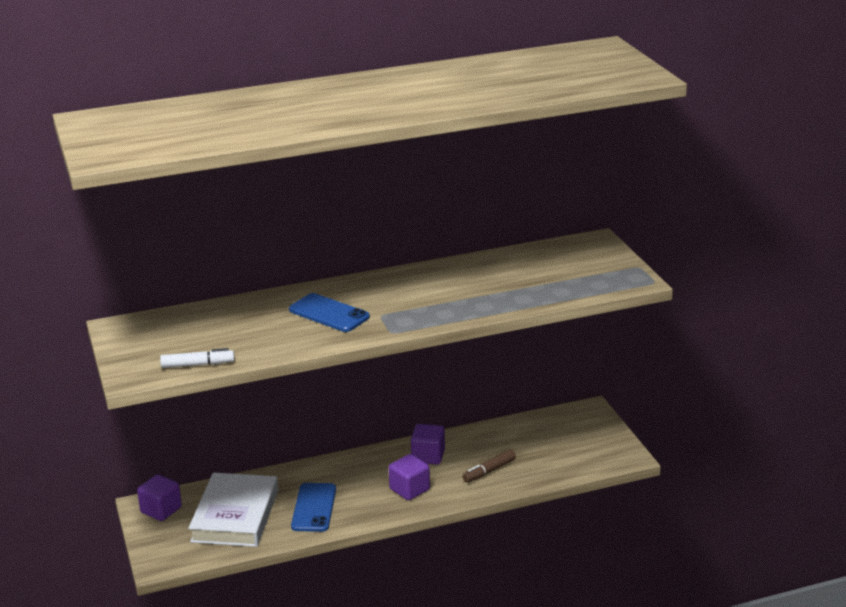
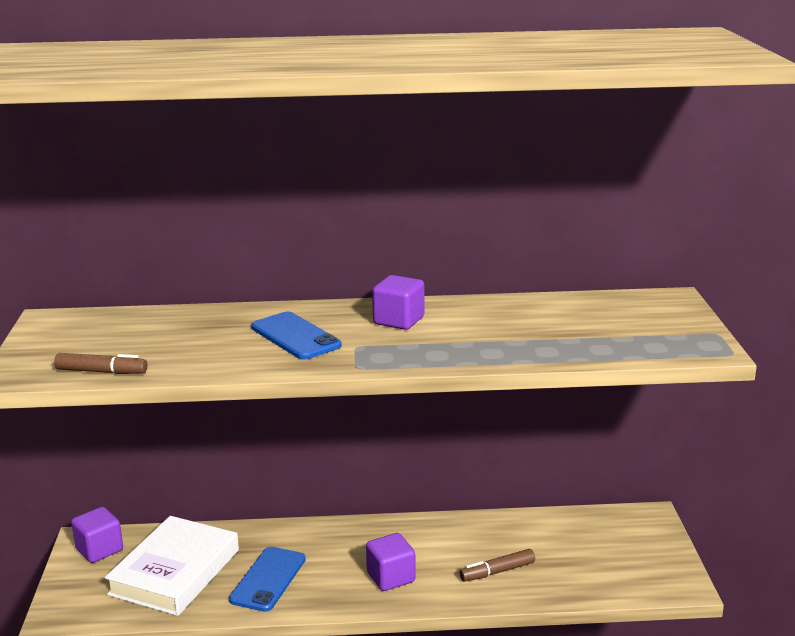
camera: 15 degrees right, 5 degrees down
(198, 365) = (101, 372): white marker -> brown marker
(428, 456) = (430, 540): purple cube -> purple cube (399, 320)

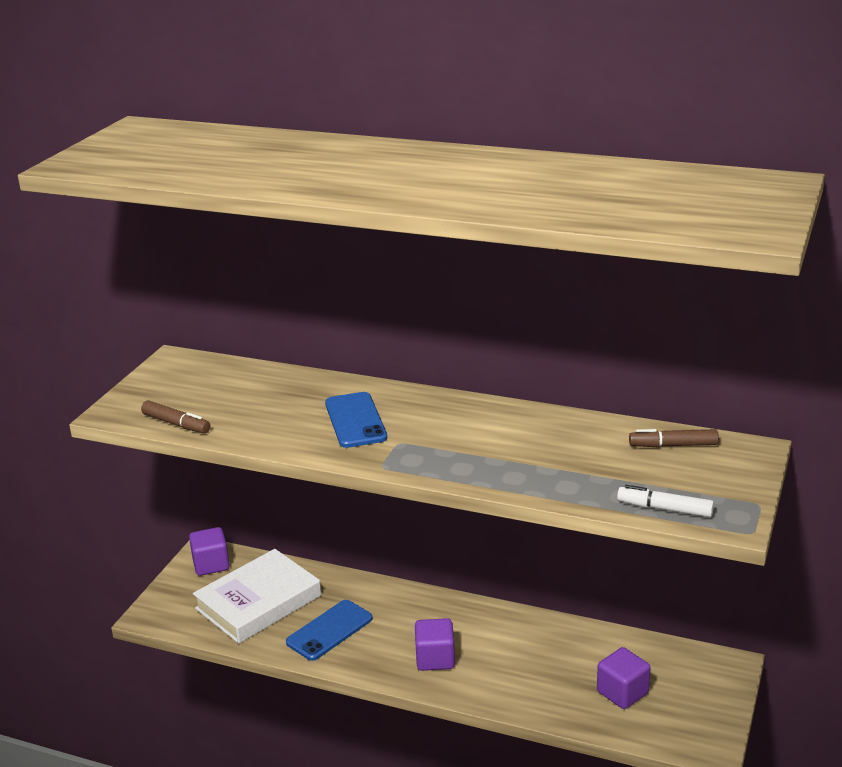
camera: 25 degrees right, 5 degrees up
(399, 320) = (459, 422): purple cube -> purple cube (622, 692)
(497, 571) = (535, 681): brown marker -> brown marker (673, 445)
(646, 351) = (664, 509): none -> white marker

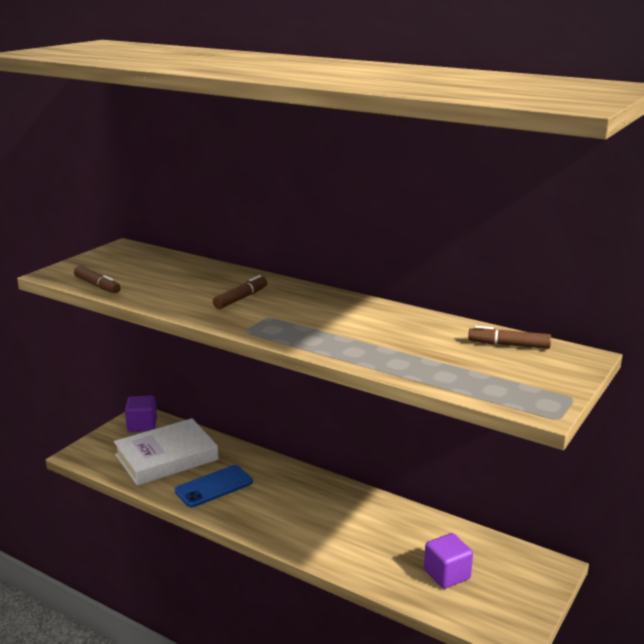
camera: 10 degrees right, 5 degrees down
(355, 420) = (241, 298): blue phone -> brown marker
(435, 659) = (292, 521): purple cube -> none
(664, 509) = (480, 390): white marker -> none

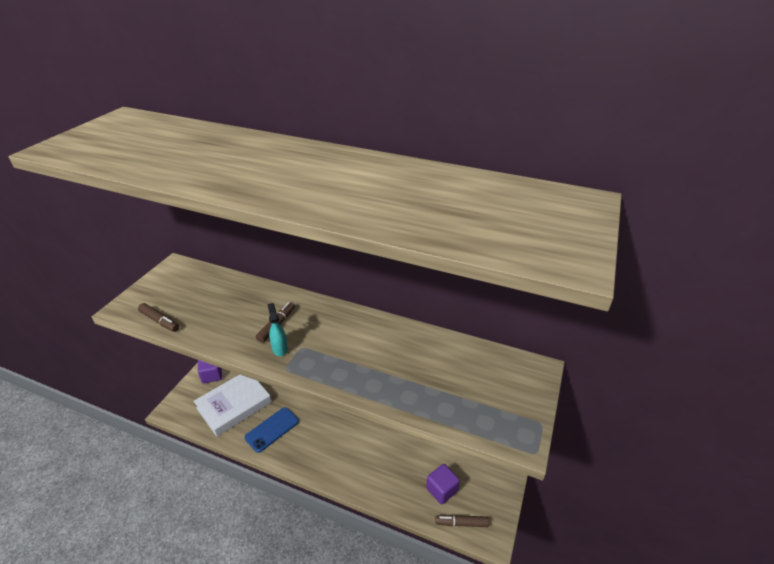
camera: 10 degrees left, 15 degrees up
(240, 316) = (280, 348): none -> turquoise spray bottle
(508, 345) = (484, 361): brown marker -> brown marker (461, 523)

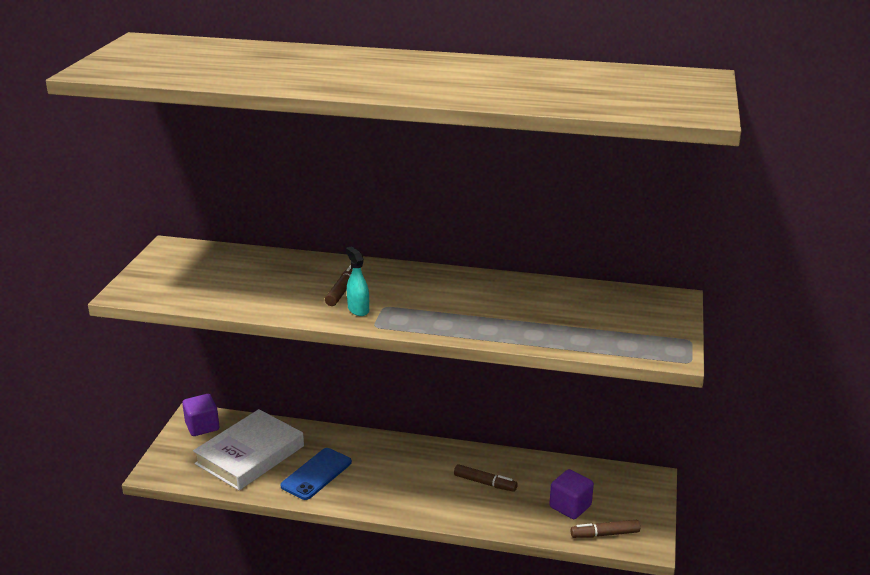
camera: 10 degrees left, 10 degrees down
(159, 321) = (186, 300): brown marker -> brown marker (485, 483)

